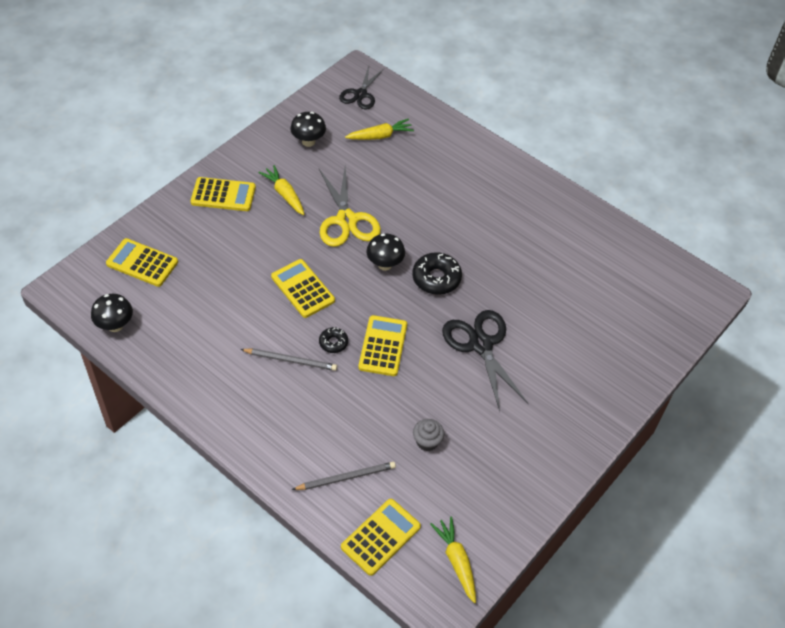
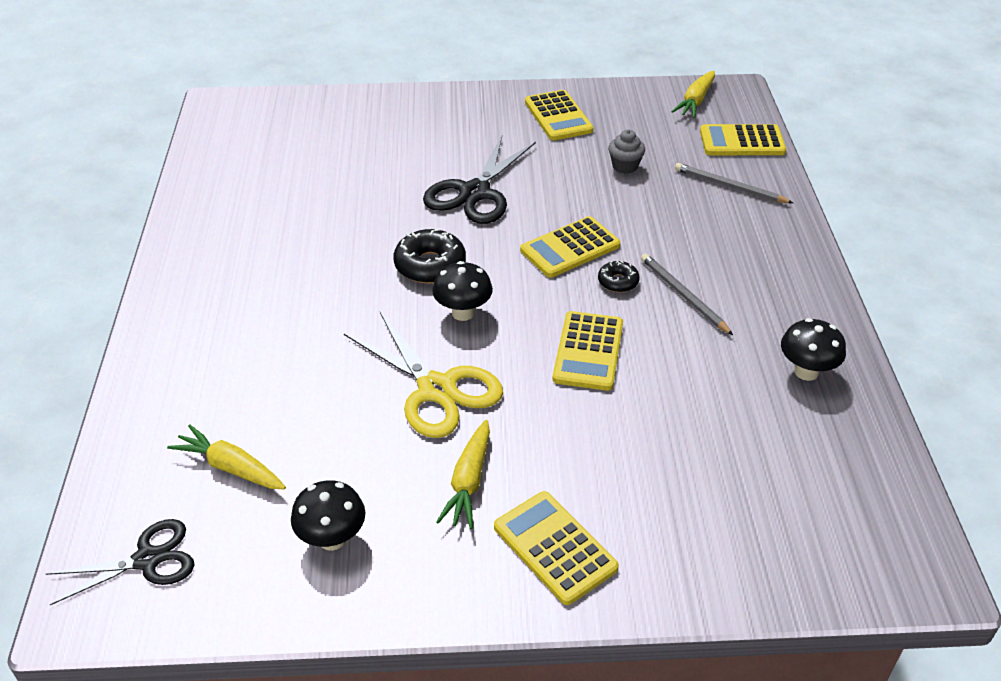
camera: 130 degrees left, 10 degrees down
(115, 325) = (875, 467): black mushroom -> black mushroom (806, 372)
(142, 263) = (772, 528): yellow calculator -> yellow calculator (558, 116)
(346, 220) = (436, 389): yellow scissors -> yellow scissors turned 105 degrees clockwise

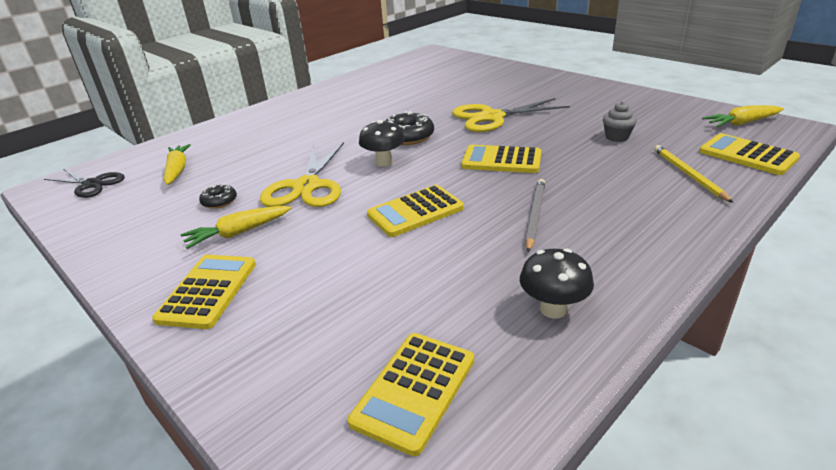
camera: 50 degrees right, 10 degrees down
(332, 539) = (148, 218): black mushroom -> none
(475, 193) = (492, 117): black scissors -> yellow scissors
(558, 116) = (611, 102): yellow calculator -> yellow calculator (414, 390)
(618, 282) = (501, 188): black donut -> black donut (219, 201)
(729, 186) = (688, 174): grey pencil -> yellow pencil

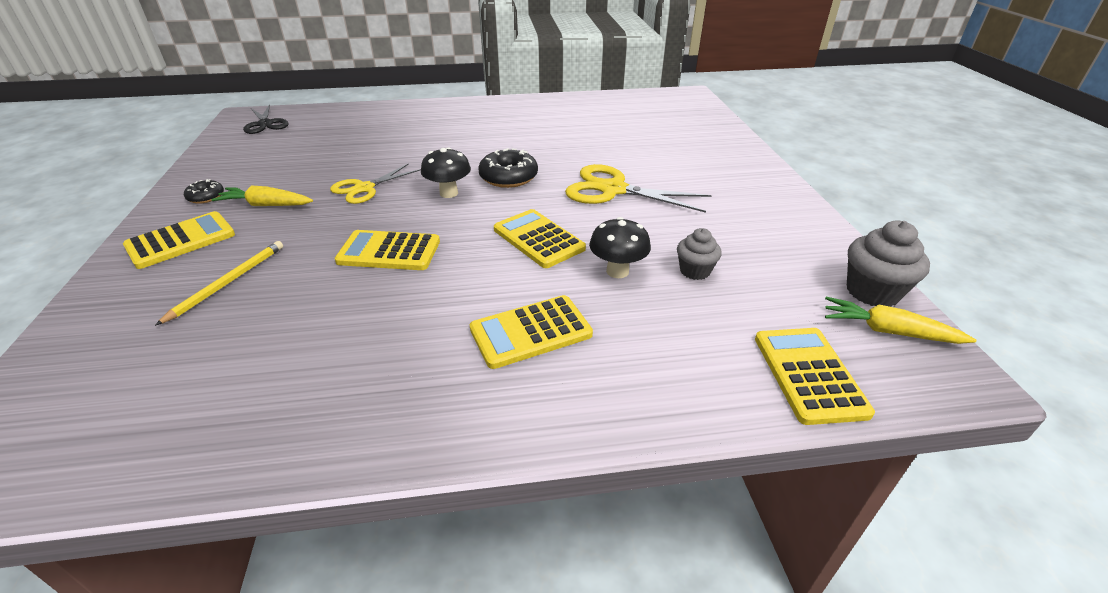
camera: 35 degrees right, 5 degrees up
(177, 170) = (321, 135): yellow carrot -> none
(219, 201) = (299, 173): black donut -> black donut (206, 197)
(306, 186) = (364, 188): yellow scissors -> yellow scissors, size x0.66
(414, 390) = (132, 398): yellow calculator -> yellow calculator (531, 332)
(535, 215) = (463, 310): grey pencil -> none
(553, 309) = (314, 405): black mushroom -> black mushroom (617, 271)
(688, 174) = (687, 356): yellow pencil -> yellow pencil (228, 282)
(706, 110) = (872, 292): none -> grey cupcake

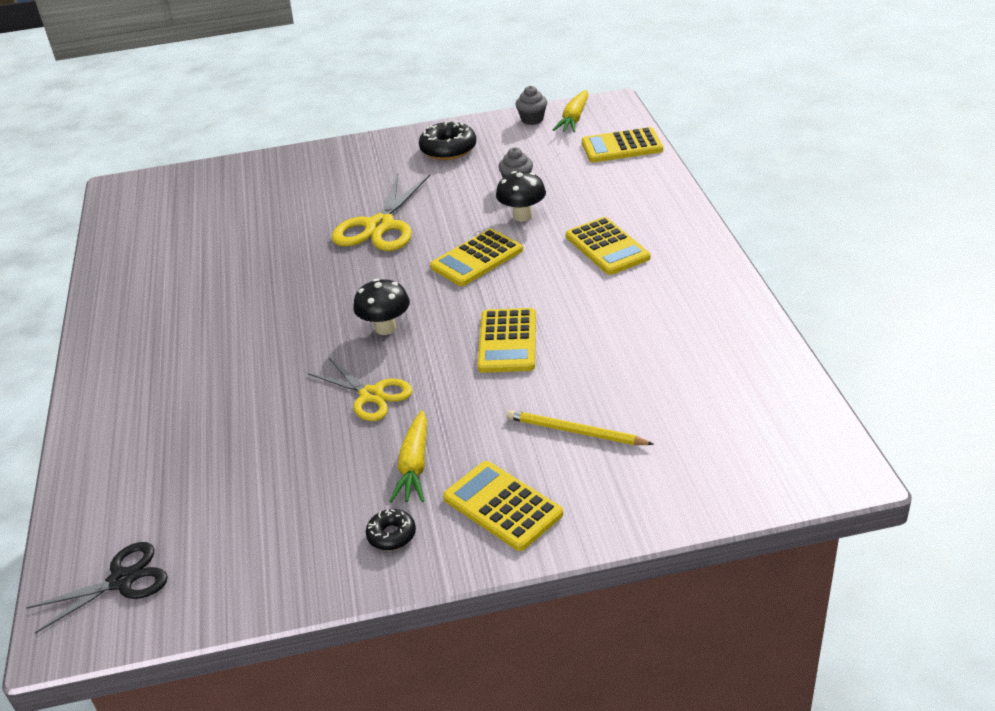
camera: 90 degrees left, 0 degrees up
(508, 177) = (348, 293): black donut -> black donut (448, 149)
(872, 292) = (532, 119): grey cupcake -> grey cupcake, size x0.64

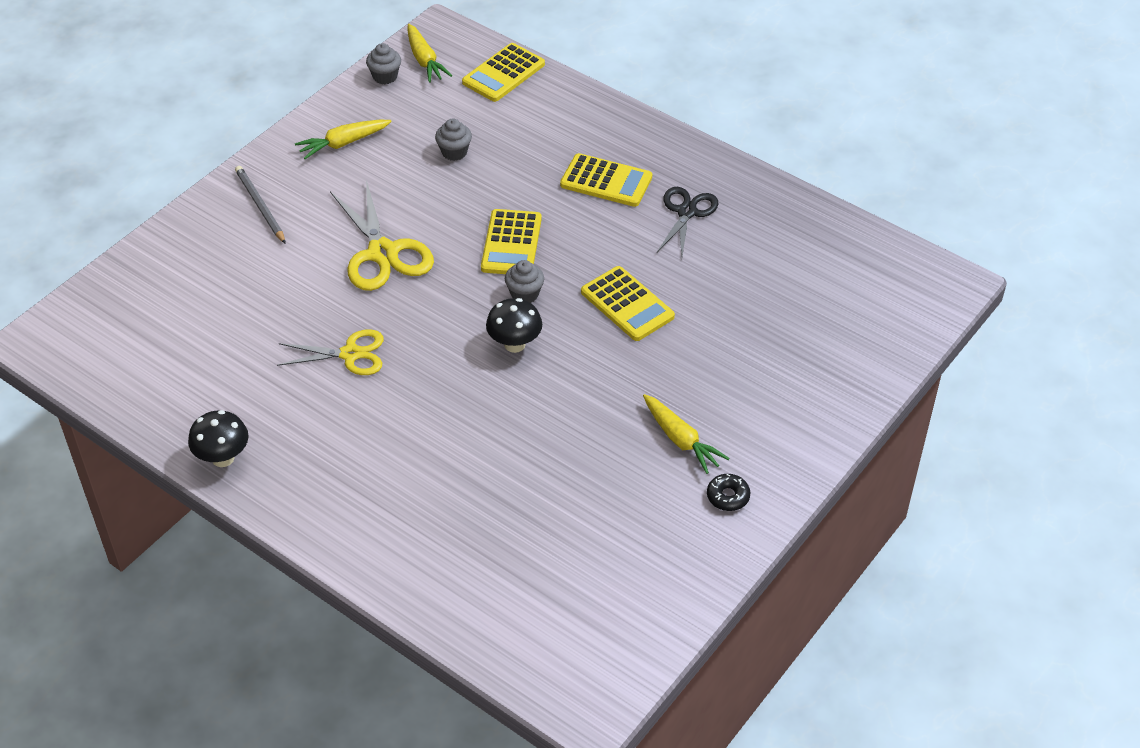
camera: 45 degrees left, 10 degrees up
(122, 580) = (579, 650): black scissors -> black scissors (687, 212)
(344, 165) = (260, 206): none -> grey pencil
(371, 395) = (578, 405): yellow scissors -> yellow scissors (350, 354)
(439, 297) = (524, 294): none -> grey cupcake
(448, 149) = (343, 143): black donut -> yellow carrot
(502, 506) = (776, 431): yellow calculator -> none
(522, 216) = (500, 184): black mushroom -> black mushroom (223, 458)
(575, 431) = (760, 349): yellow pencil -> none

